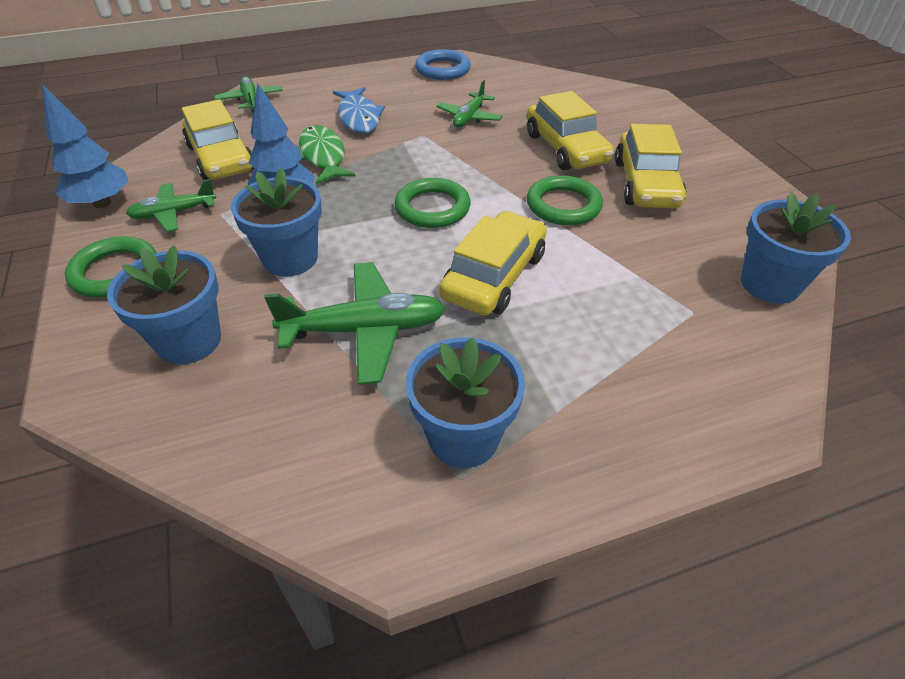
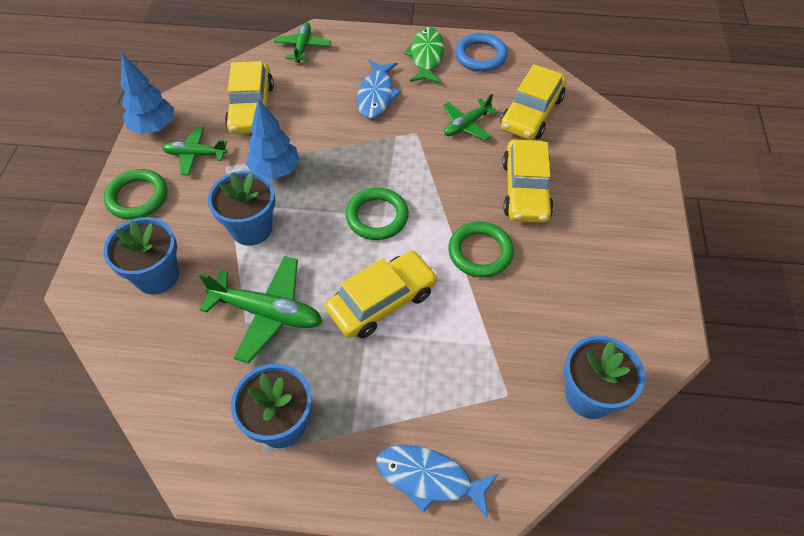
camera: 25 degrees right, 10 degrees up
(323, 156) = (325, 131): green fish -> green fish (426, 56)
(645, 184) = (566, 254): yellow car -> yellow car (531, 113)
(682, 421) = (429, 478): none -> blue fish

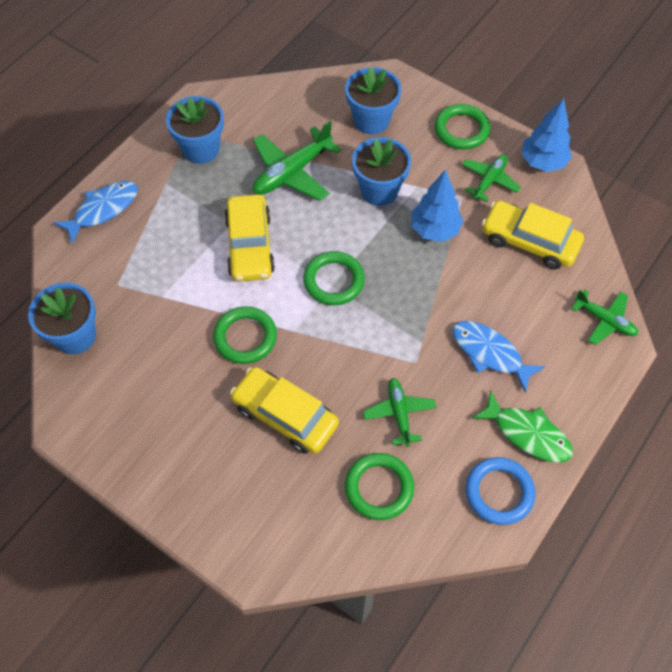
camera: 120 degrees right, 5 degrees up
(531, 113) = (379, 488): yellow car -> green ring

